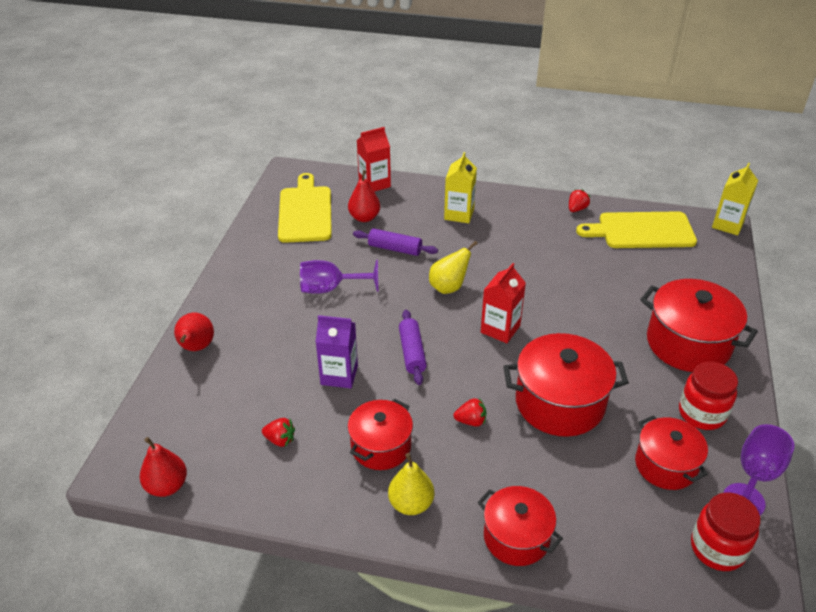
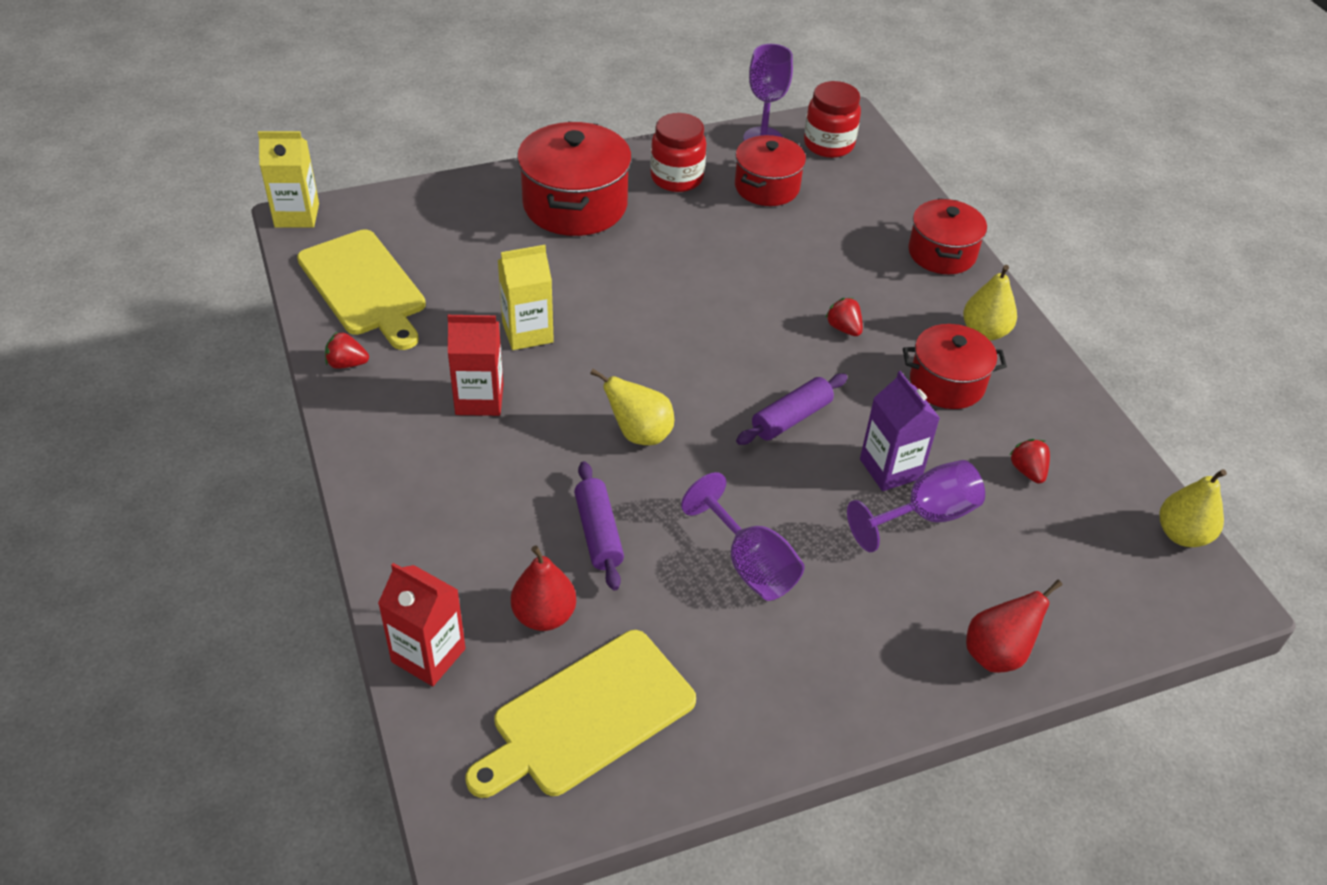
camera: 125 degrees left, 5 degrees up
(167, 486) = (1182, 534): red pear -> yellow pear
(295, 370) = (925, 516): none -> purple goblet
(459, 214) = (450, 493): yellow carton -> yellow carton (527, 332)
(500, 329) = (679, 355): red carton -> red carton (479, 399)
(559, 403) = (754, 272): red pot -> none

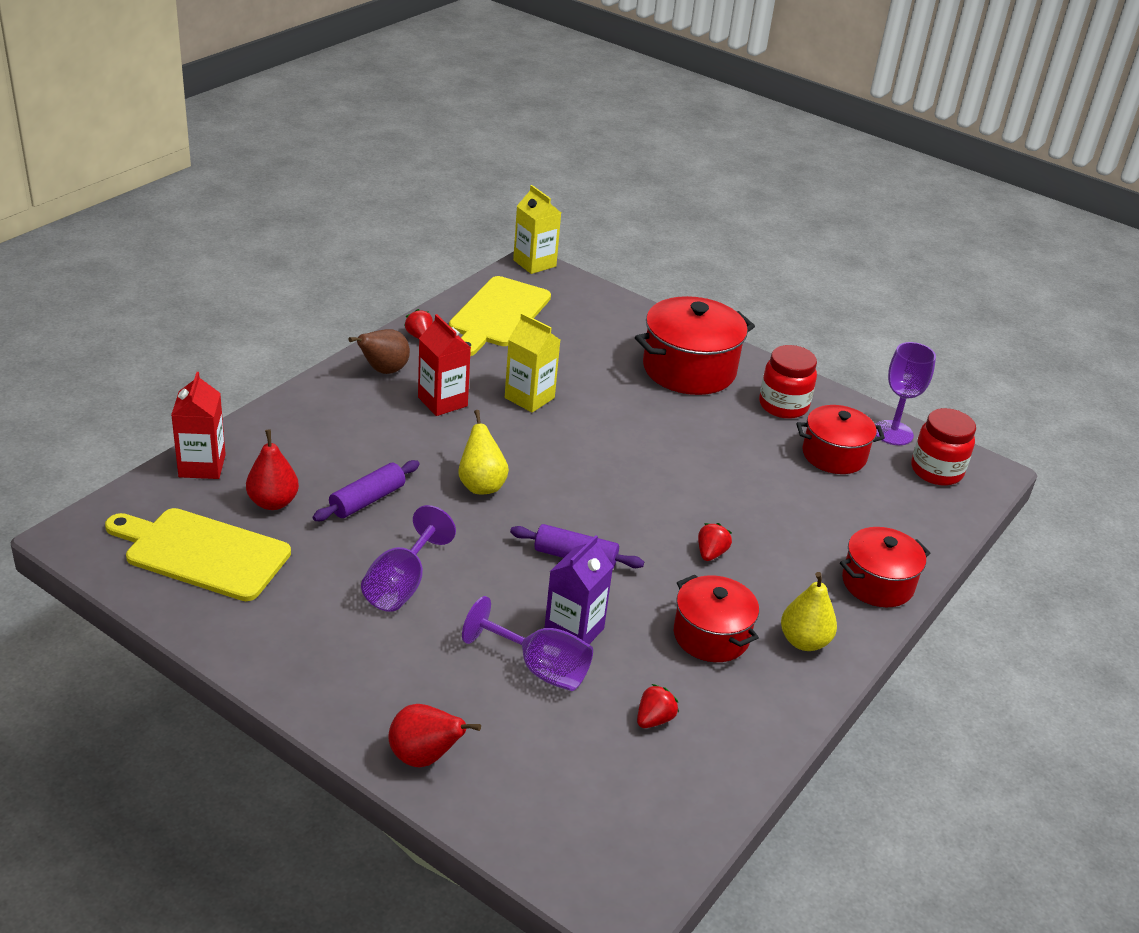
camera: 55 degrees right, 10 degrees down
(383, 421) = (383, 371): none -> brown pear
(1182, 534) = (676, 853): yellow pear -> none

